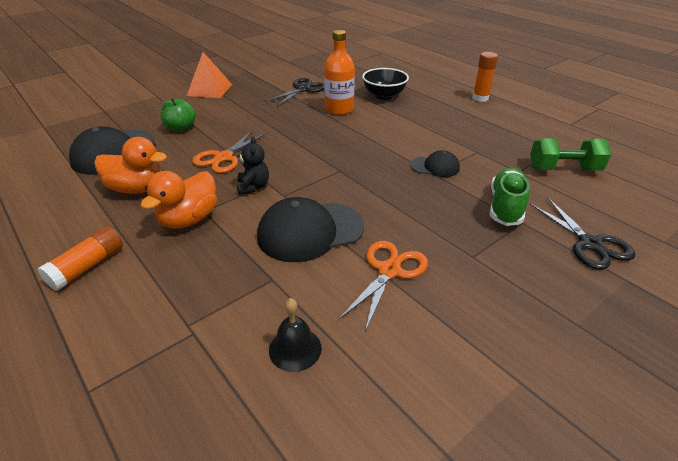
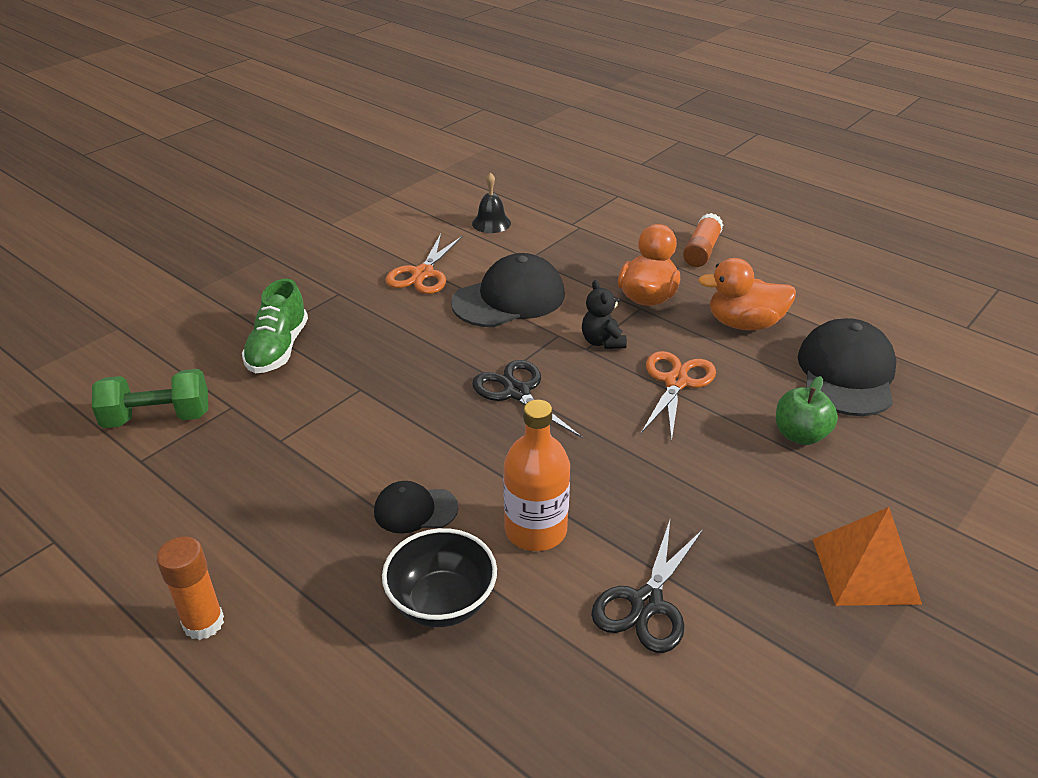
camera: 170 degrees right, 0 degrees up
(435, 167) = (356, 400): black cap -> black cap (415, 510)
(590, 244) = (205, 316): black scissors -> black scissors (516, 392)

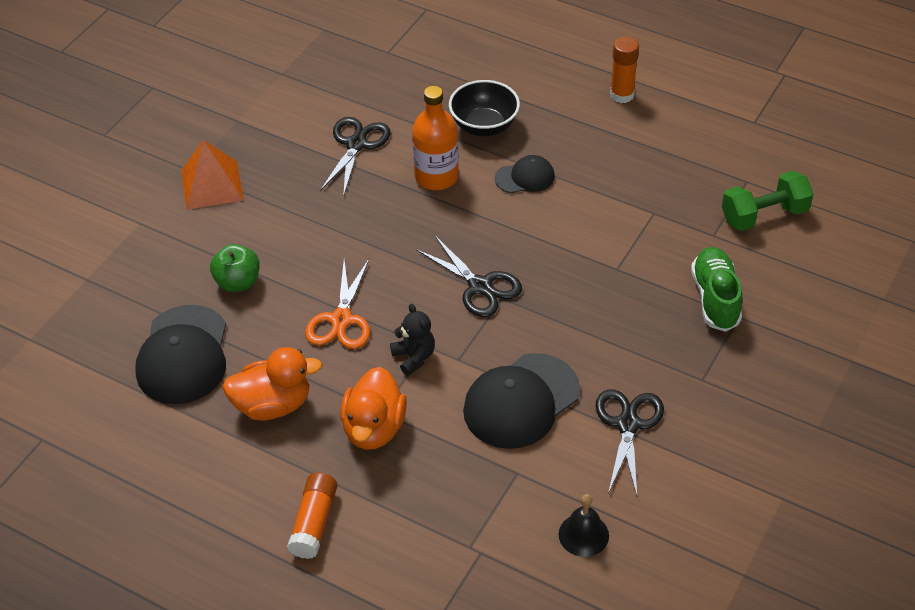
camera: 170 degrees right, 10 degrees up
(422, 274) = (628, 424): orange scissors -> black scissors

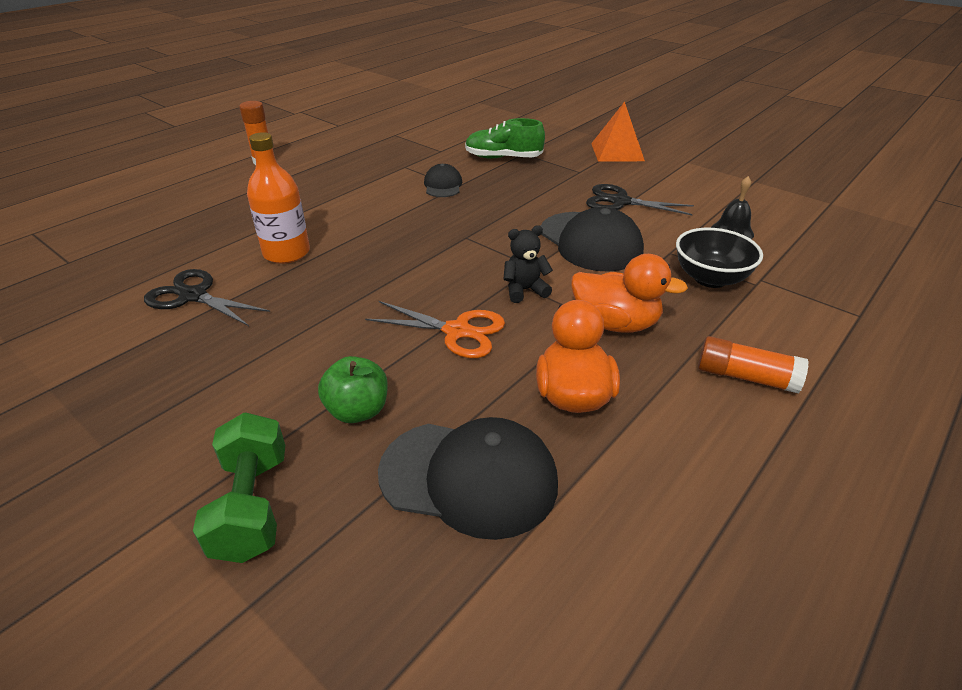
camera: 80 degrees left, 10 degrees down
(212, 185) = (154, 423): orange pyramid -> orange pyramid (617, 152)
(480, 286) = (447, 245): black scissors -> none
(484, 126) = (240, 221): black bowl -> black bowl (710, 278)
(525, 177) = (324, 210): black cap -> black cap (443, 185)
(764, 215) = (432, 134): green dumbbell -> green dumbbell (252, 506)

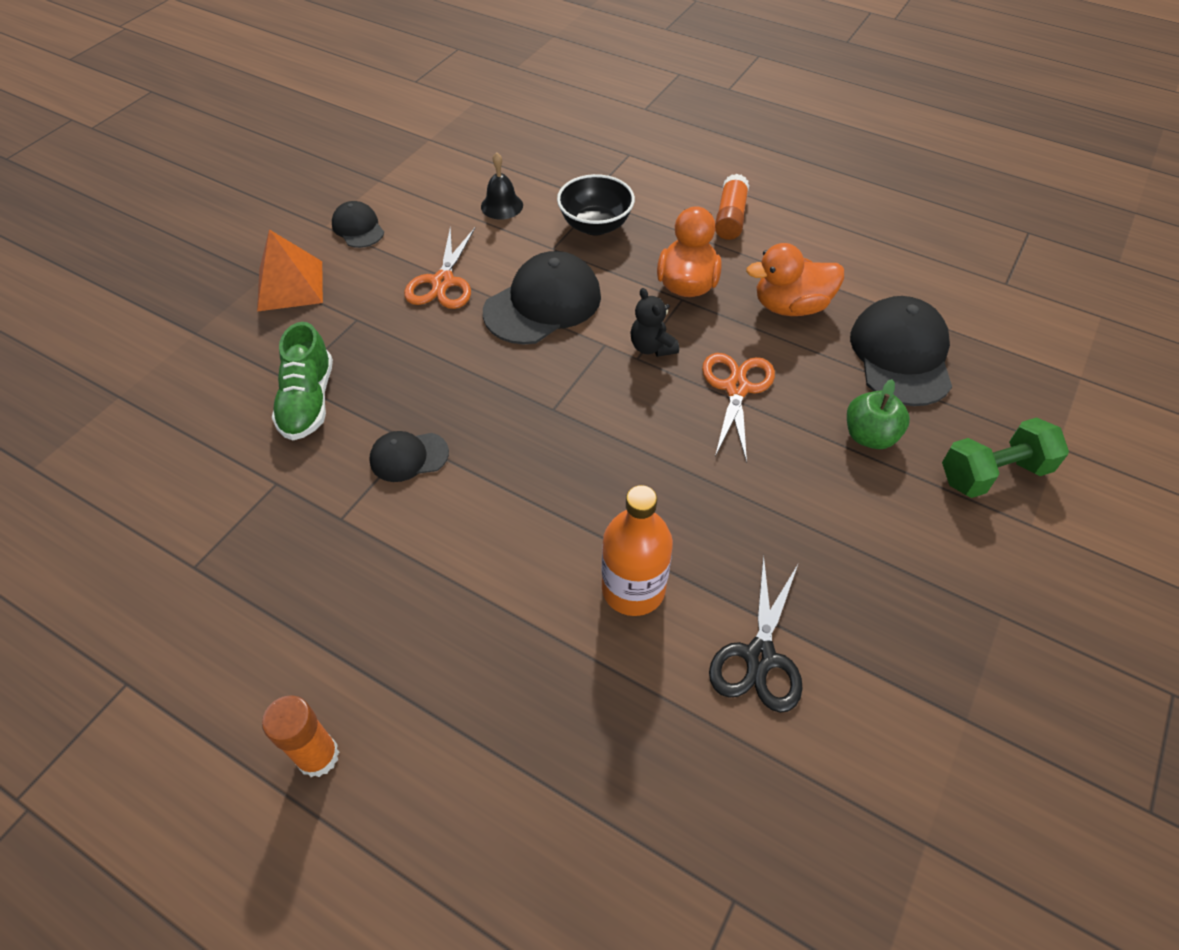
camera: 100 degrees left, 15 degrees up
(619, 202) = (443, 282): black scissors -> orange scissors
(686, 173) = (358, 228): none -> black cap

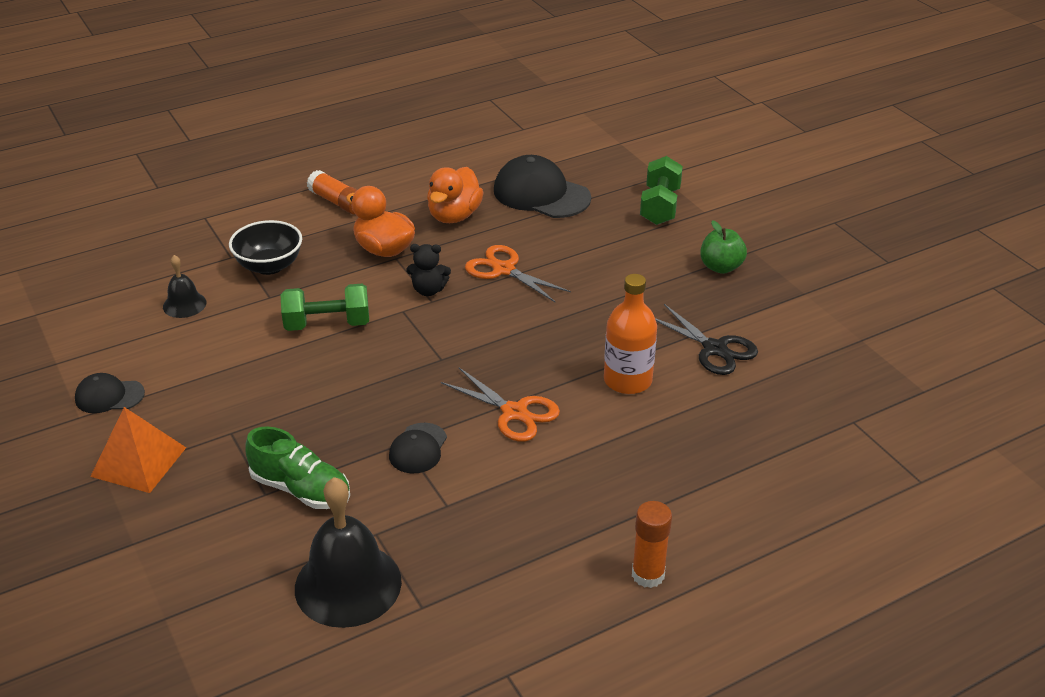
camera: 60 degrees left, 15 degrees down
(201, 496) = (348, 584): none -> black bell
(443, 282) = (242, 368): orange scissors -> orange scissors (515, 413)
(543, 304) = (327, 324): black cap -> green dumbbell
(869, 436) = (593, 236): green apple -> green apple (721, 267)

